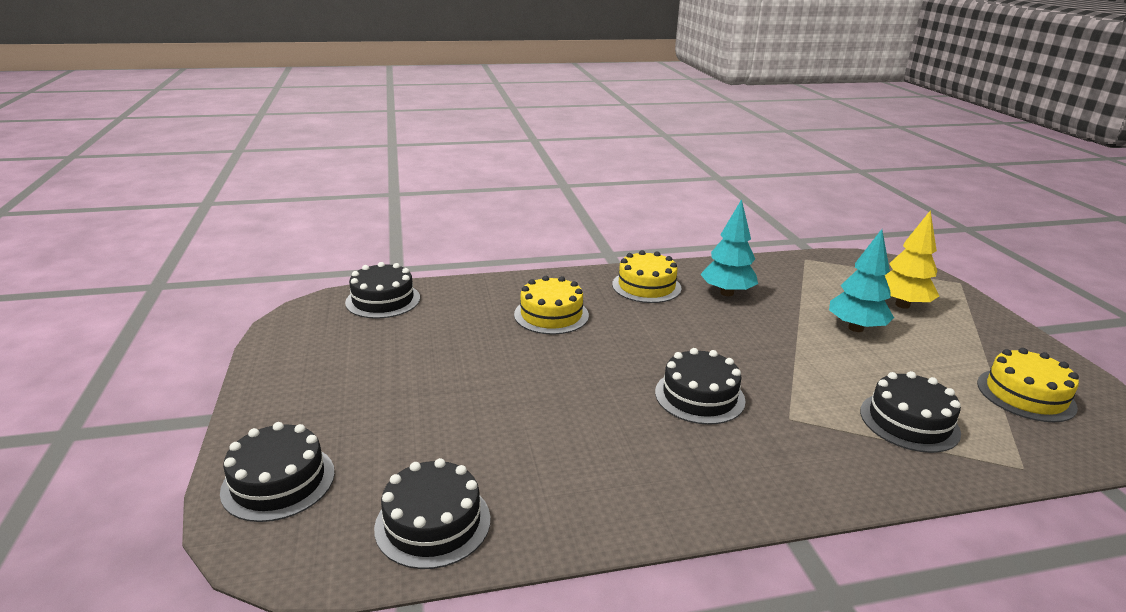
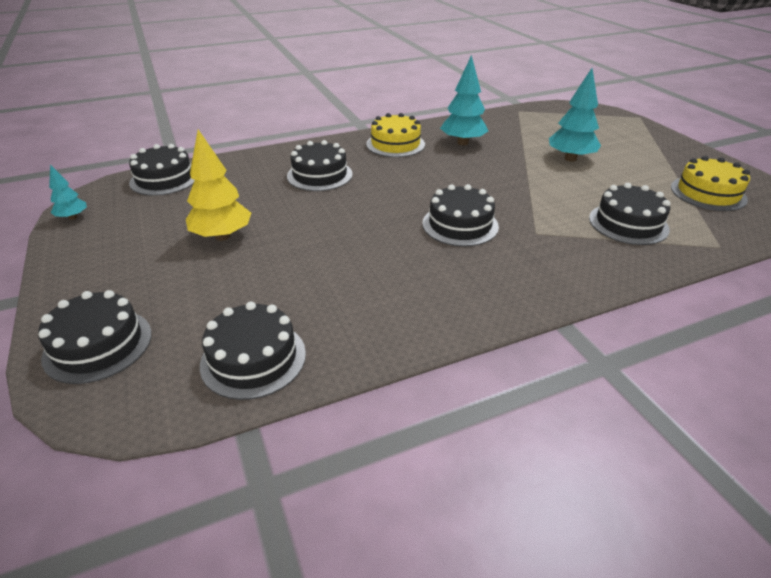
camera: 10 degrees left, 10 degrees up
(281, 333) = (73, 217): none -> turquoise tree
(551, 315) = (319, 175): yellow cake -> black cake
(902, 305) = (601, 138): yellow tree -> yellow tree (222, 236)

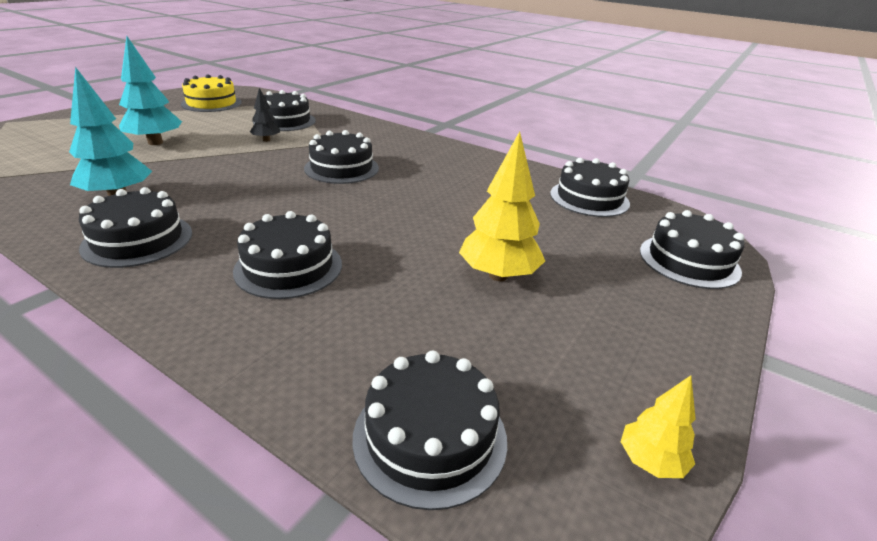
camera: 125 degrees left, 5 degrees down
(73, 217) = (650, 461): turquoise tree -> yellow tree
(395, 144) = (138, 240): yellow cake -> black cake
(560, 203) = (266, 140): none -> black tree

